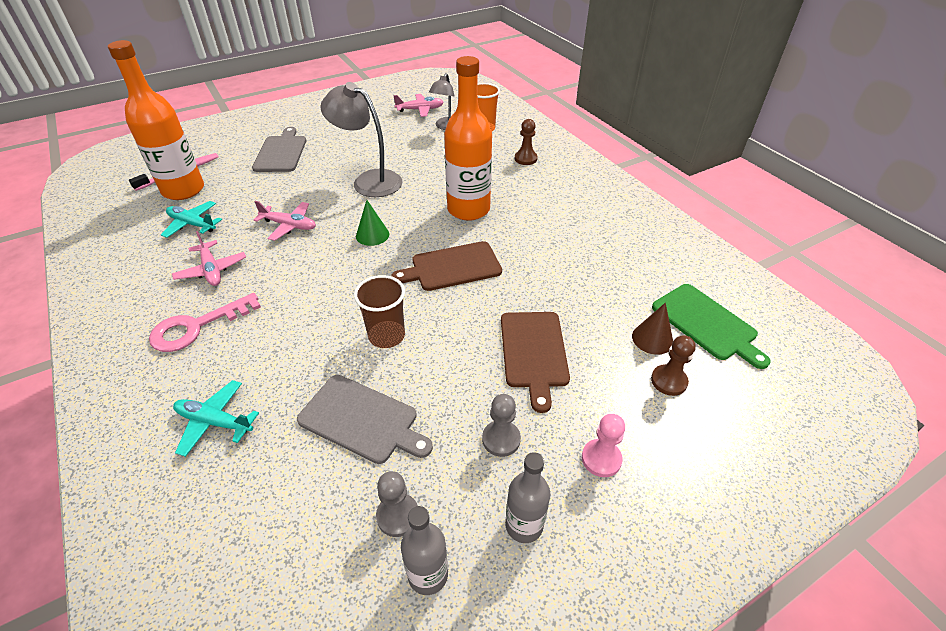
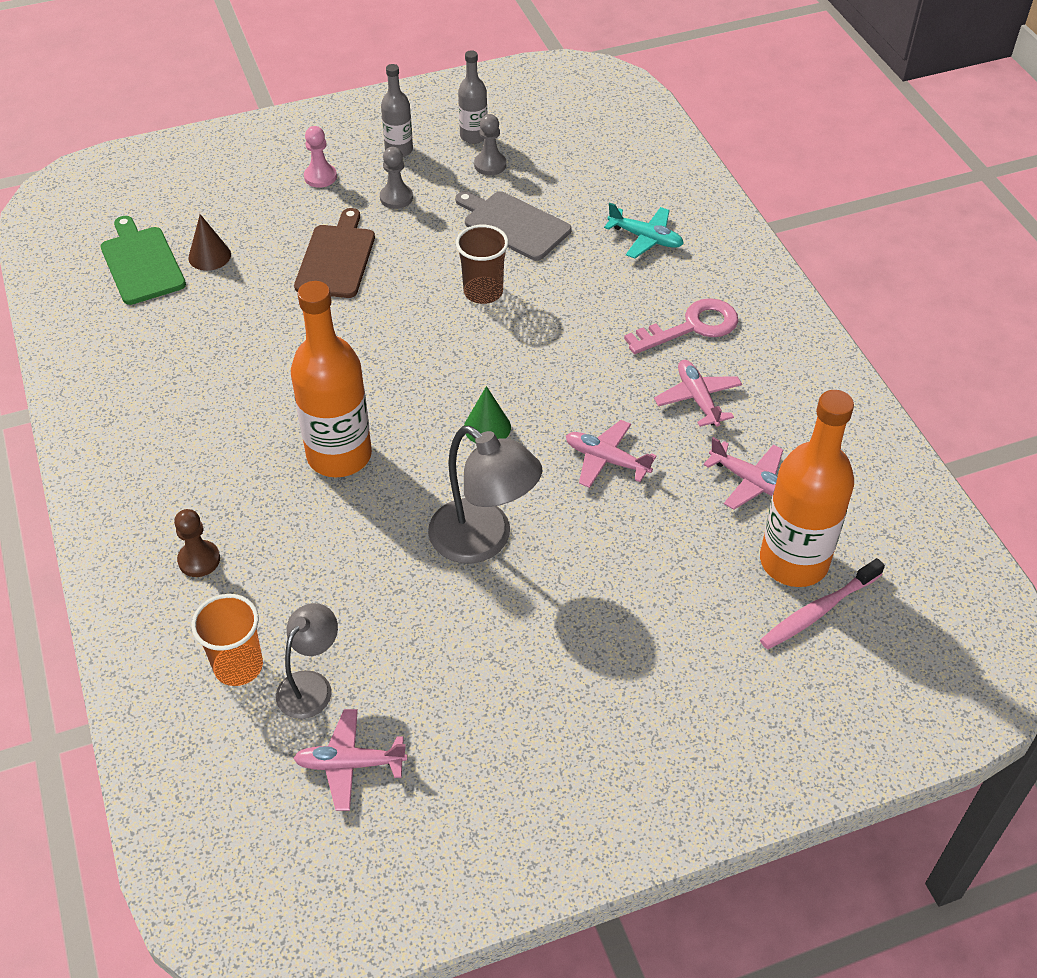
camera: 170 degrees left, 5 degrees up
(192, 224) = (751, 482): turquoise plane -> pink plane
(281, 152) = (644, 645): grey cutting board -> none
(452, 267) = (390, 363): brown cutting board -> none
(669, 381) = (223, 220): brown pawn -> none

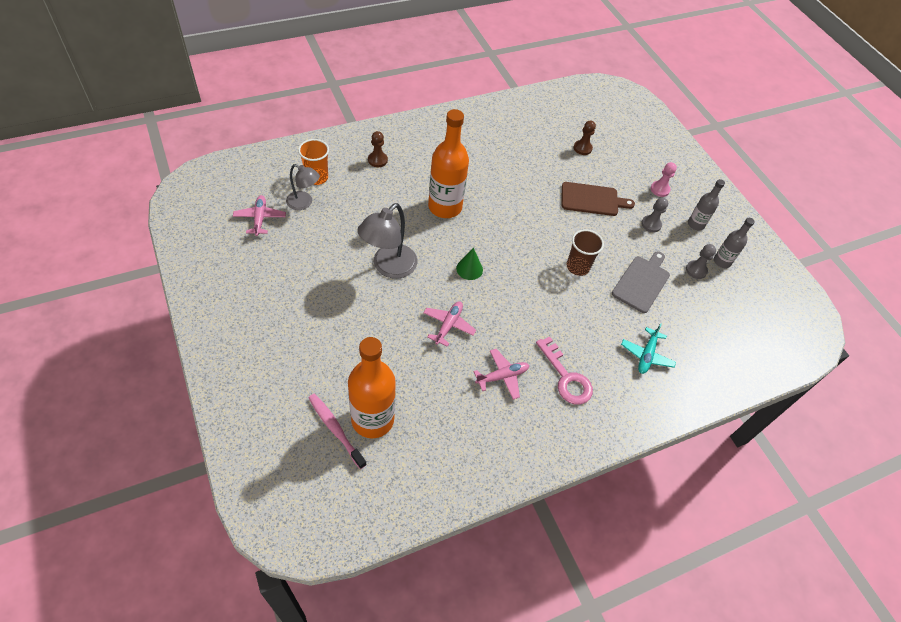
camera: 80 degrees right, 5 degrees up
(141, 263) = (571, 123): green cutting board -> none
(209, 256) = (582, 148): brown cone -> brown pawn
(751, 482) = (435, 401): pink plane -> none

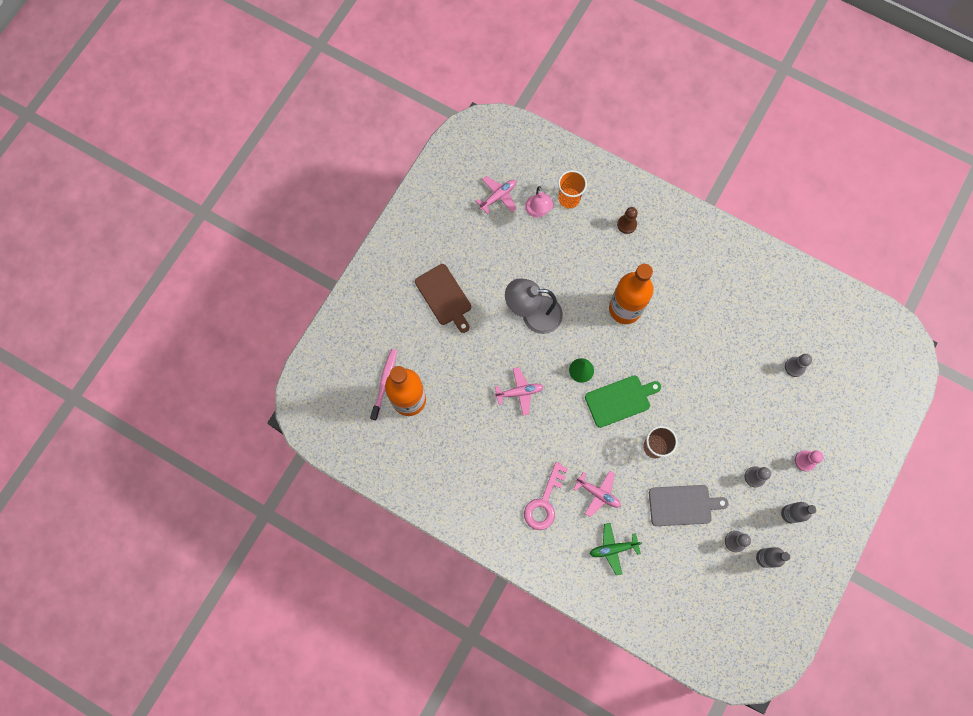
camera: 60 degrees right, 20 degrees up
(304, 203) = (538, 211): grey lamp -> pink lamp
(502, 376) = (508, 458): pink plane -> pink plane (598, 493)
(518, 262) = (620, 400): none -> green cutting board
(582, 148) = (794, 367): brown pawn -> grey pawn
(592, 199) = (739, 413): brown cutting board -> brown cutting board (444, 296)
(646, 355) = (613, 548): turquoise plane -> green plane

